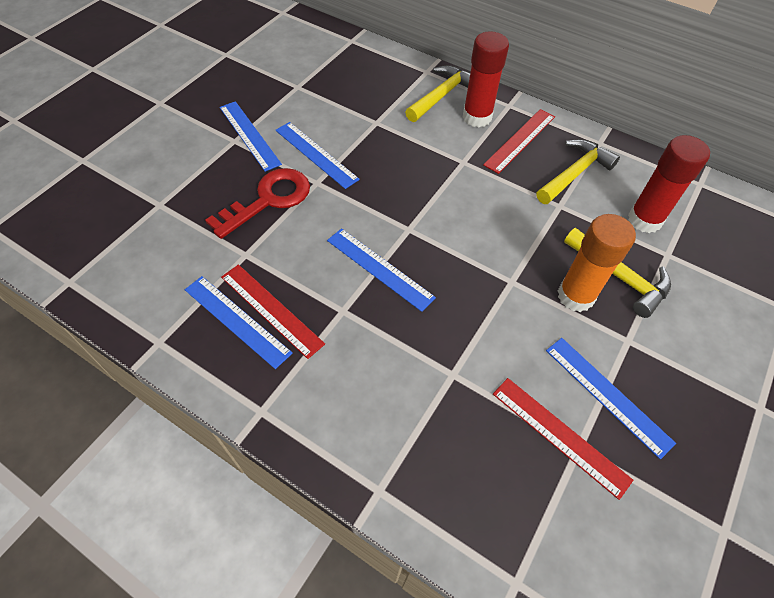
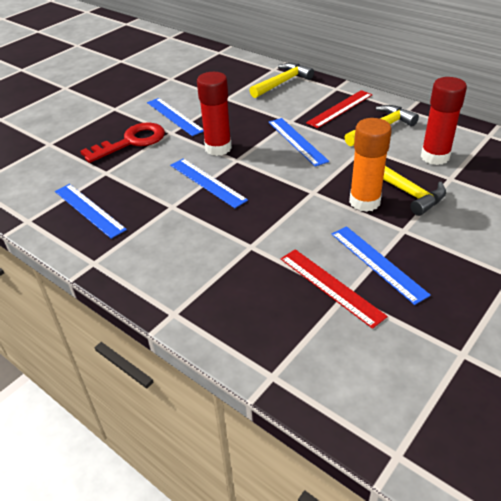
camera: 10 degrees right, 15 degrees down
(249, 135) = (126, 105): blue ruler -> blue ruler (297, 141)
(271, 309) = (117, 204): red ruler -> none
(477, 117) = (308, 95): red glue stick -> red glue stick (218, 148)

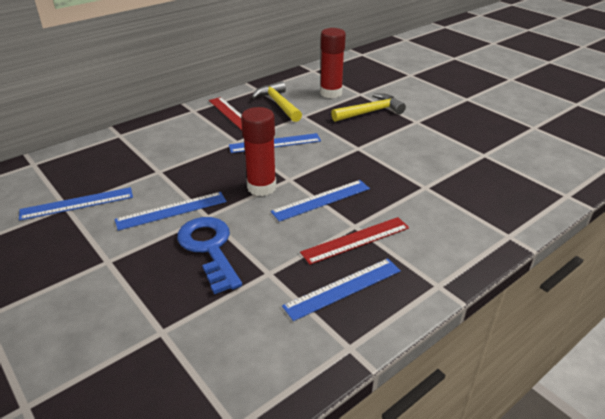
camera: 80 degrees left, 5 degrees down
(131, 142) = (209, 248): red key -> blue key
(282, 83) = (156, 134): yellow hammer -> none
(331, 286) = (476, 159): red ruler -> red ruler (356, 240)
(364, 202) = (379, 129): orange glue stick -> none
(378, 263) = (451, 137): blue ruler -> blue ruler (77, 203)

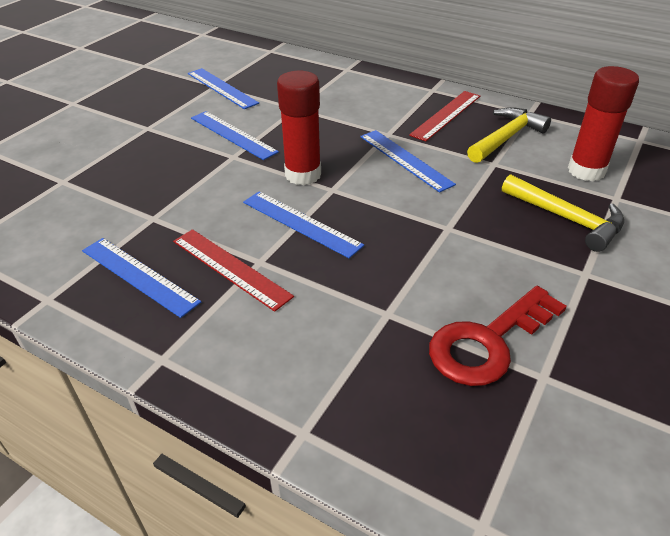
camera: 70 degrees right, 5 degrees up
(209, 248) = (181, 172): blue key -> none
(457, 162) = (487, 342): none -> red key

